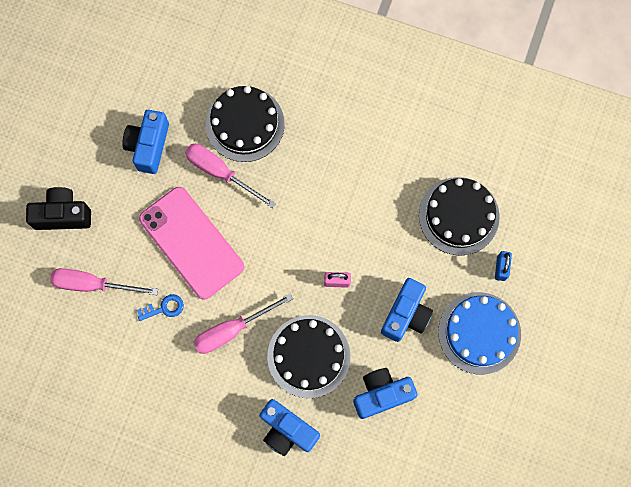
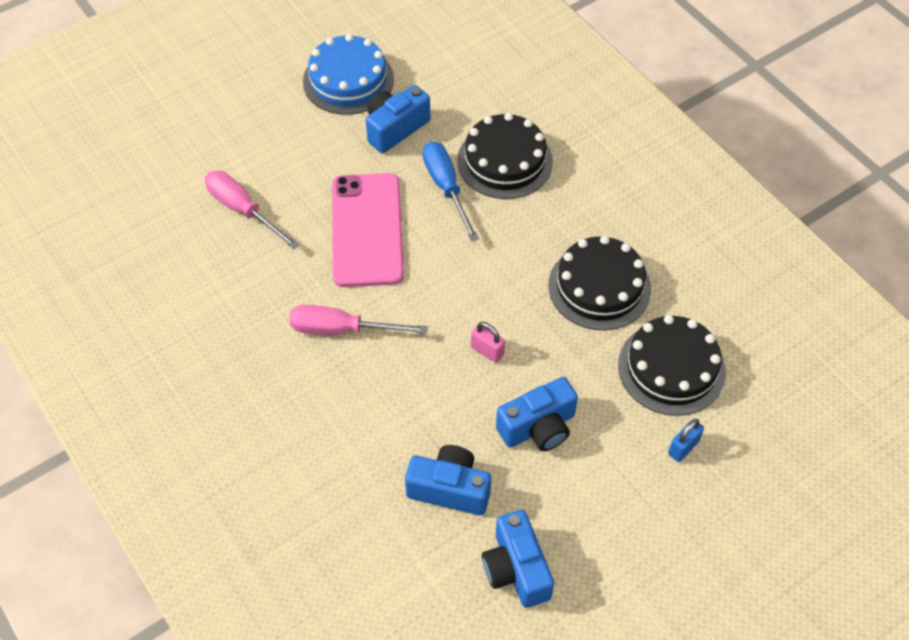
camera: 35 degrees right, 20 degrees down
(63, 215) = (267, 138): black camera -> none
(164, 308) = (292, 269): blue key -> none
(220, 172) = (446, 188): pink screwdriver -> blue screwdriver
(287, 430) = (319, 458): blue camera -> blue camera (516, 569)
(308, 356) = (400, 402): black cake -> black cake (599, 287)
(479, 333) = (609, 497): blue cake -> blue cake (348, 80)

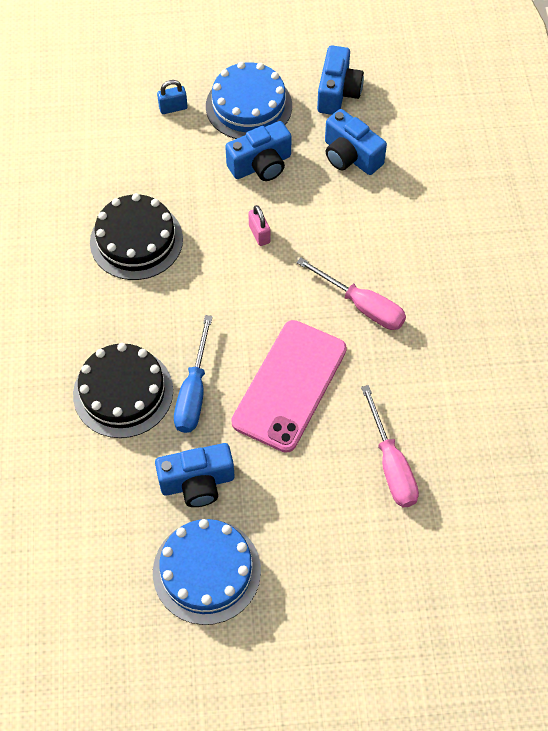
camera: 150 degrees left, 5 degrees up
(538, 427) = (261, 165): blue camera -> blue camera turned 150 degrees clockwise
(604, 495) = (249, 106): none -> blue cake
(671, 368) = (135, 158): black cake -> none

